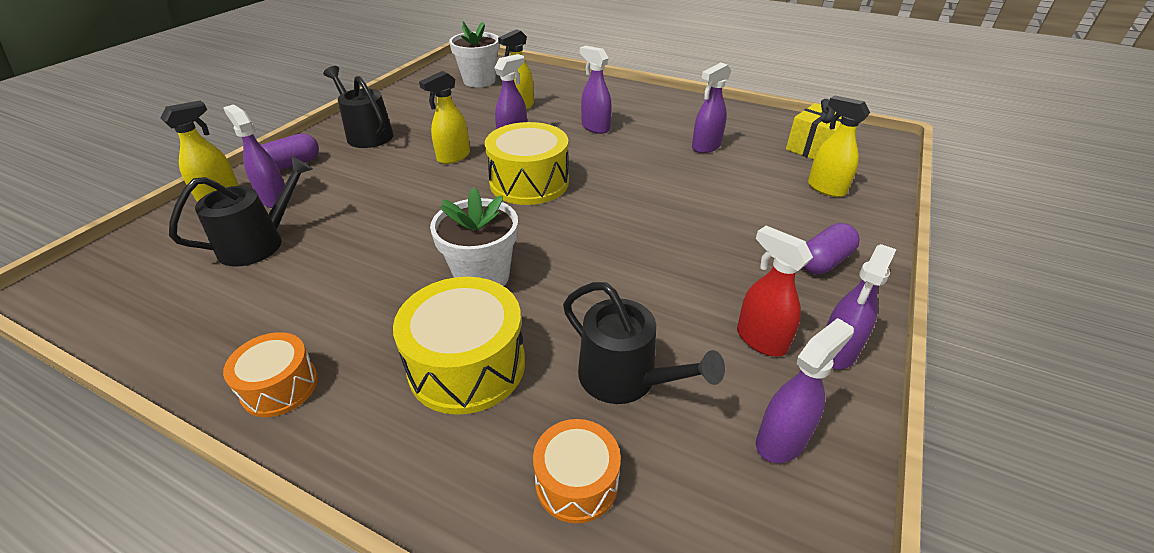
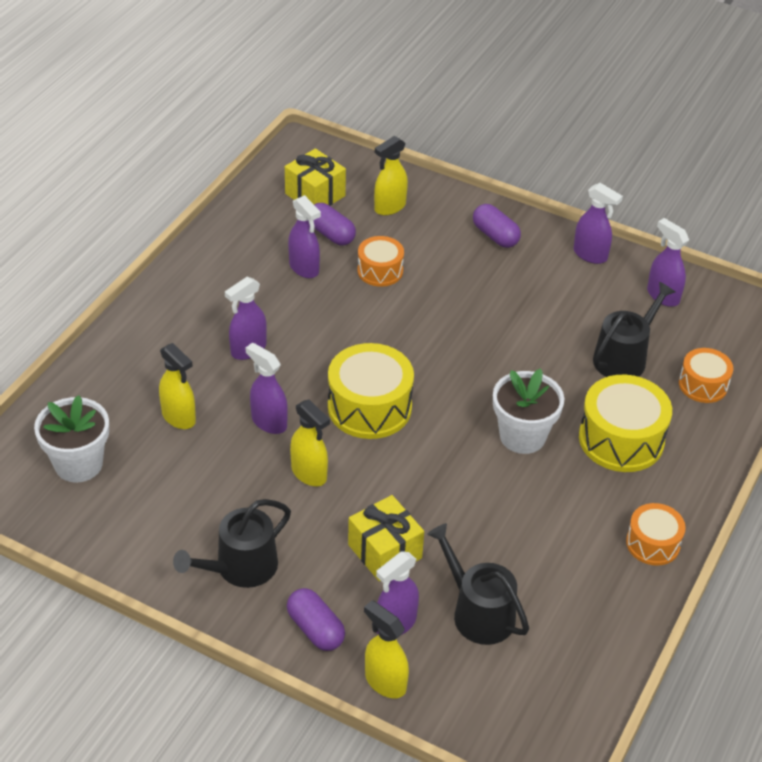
camera: 90 degrees left, 5 degrees up
(355, 193) = (385, 551): none -> yellow gift
(720, 184) = (380, 271): none -> orange drum
(760, 340) = (582, 287): red spray bottle -> none
(761, 158) = (331, 234): none -> purple capsule

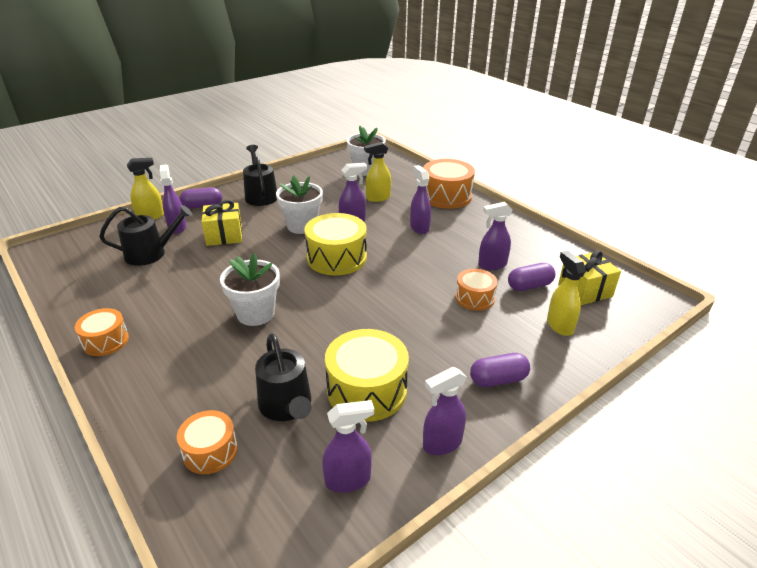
camera: 115 degrees right, 10 degrees down
(136, 343) = (446, 196): none -> orange drum
(309, 474) = (302, 226): yellow spray bottle -> white flower pot
(621, 439) = (205, 364): yellow drum -> yellow drum (367, 390)

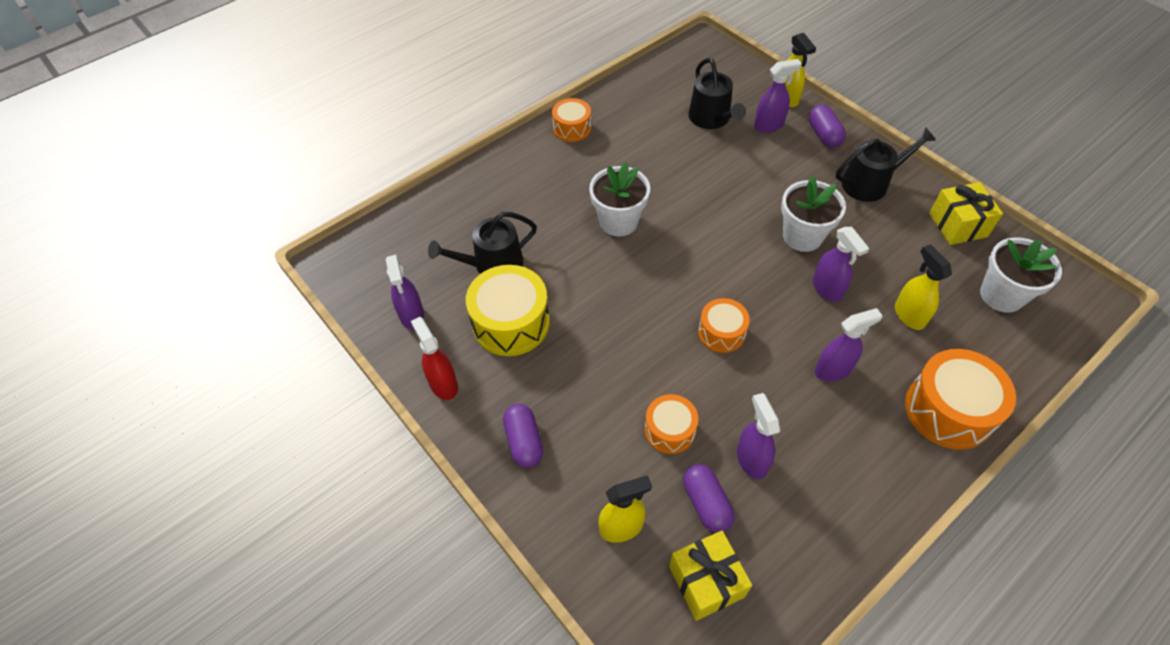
camera: 90 degrees right, 20 degrees up
(210, 451) = (447, 224): orange drum -> orange drum (721, 332)
(224, 235) = (761, 168): yellow gift -> yellow gift (957, 225)
(336, 258) = (734, 279): yellow drum -> none
(442, 443) = (443, 384): purple spray bottle -> red spray bottle

